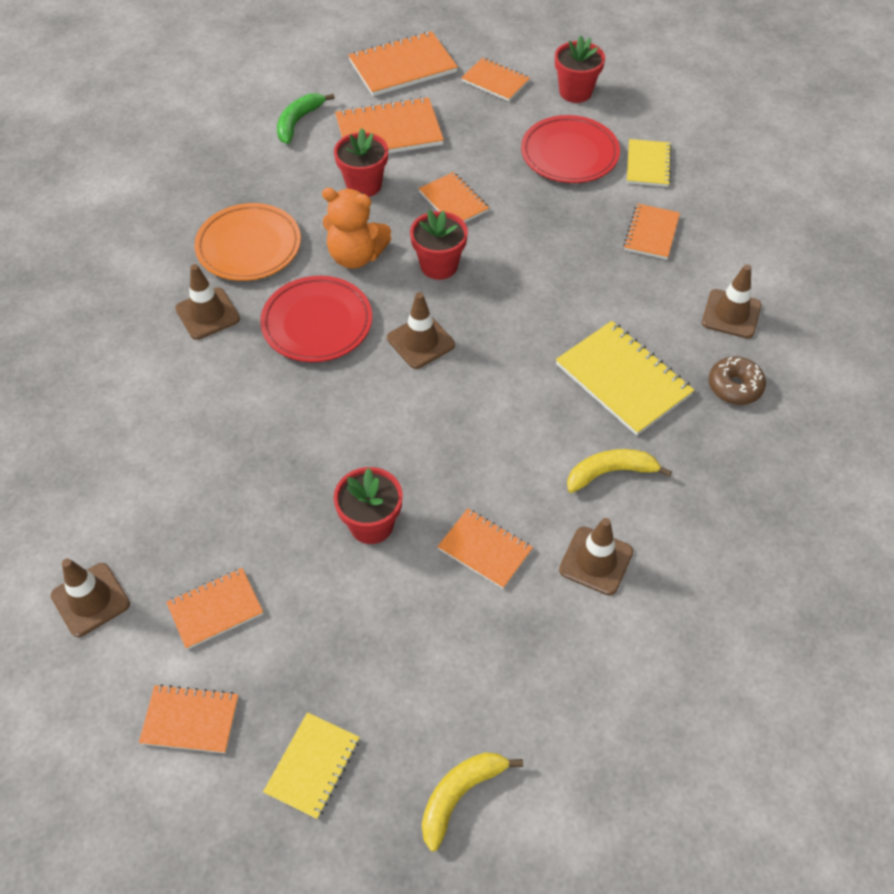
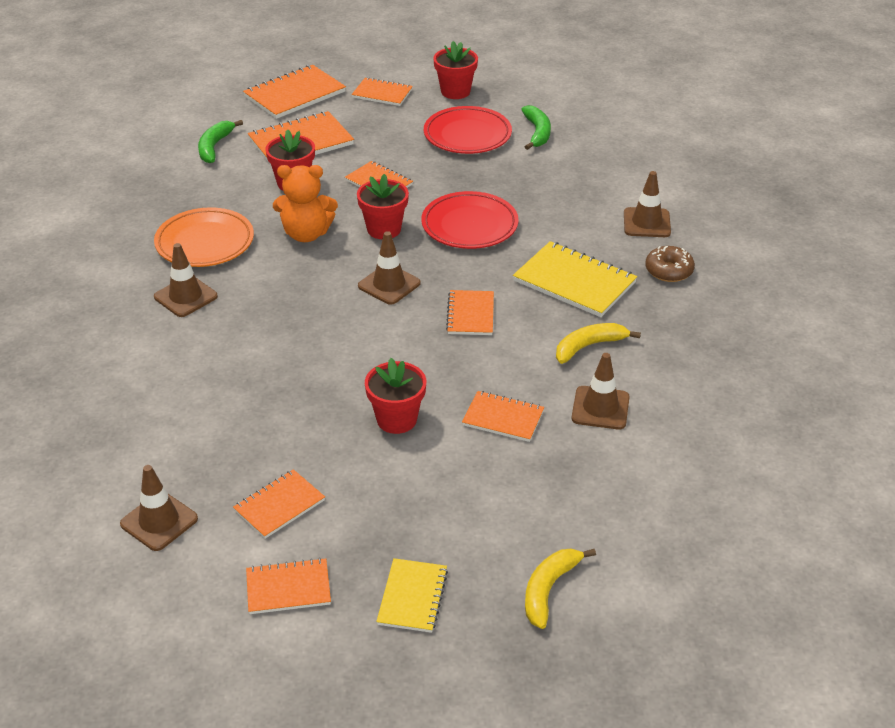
camera: 15 degrees left, 15 degrees down
(317, 323) = (290, 287): red plate -> red plate (469, 225)
(648, 165) = (537, 133): yellow notebook -> green banana
(651, 233) = (559, 179): orange notebook -> orange notebook (470, 314)

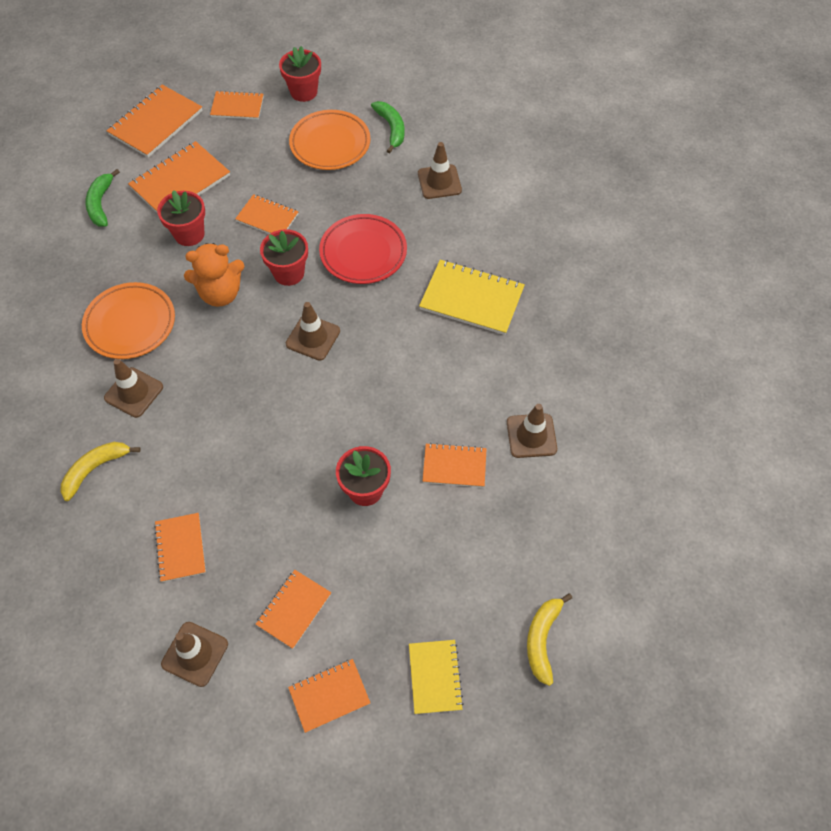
camera: 15 degrees left, 20 degrees up
(467, 135) = (330, 144): red plate -> orange plate
(470, 314) = (394, 356): orange notebook -> orange notebook (181, 548)
(589, 346) = (503, 369): yellow banana -> yellow banana (95, 469)
(646, 223) = (514, 217): brown traffic cone -> brown traffic cone (439, 182)
(669, 271) = (547, 269): brown donut -> none

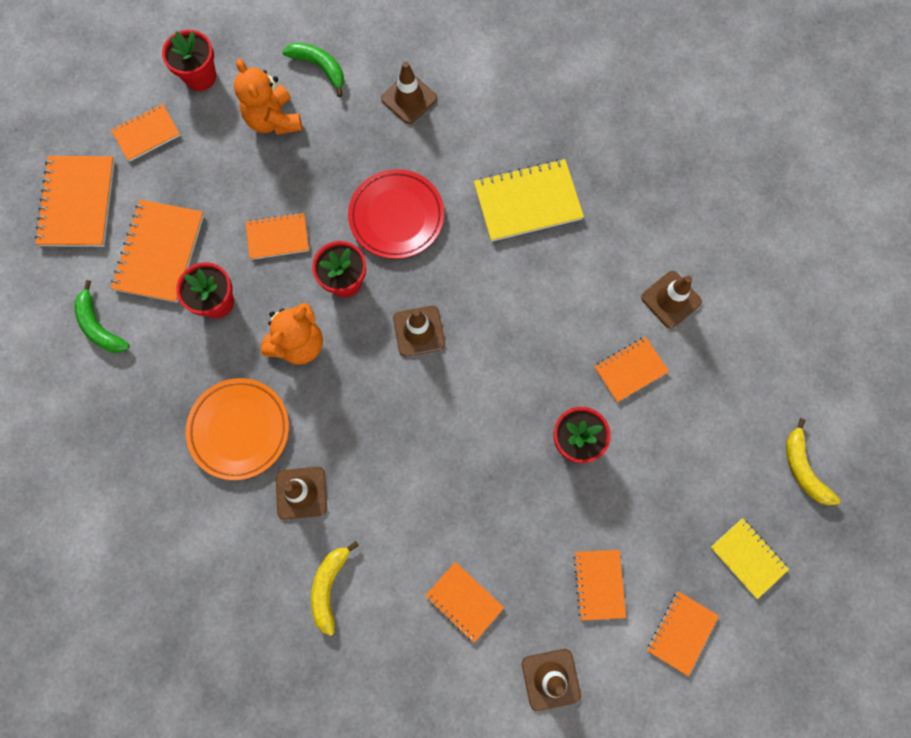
camera: 35 degrees left, 15 degrees up
(330, 144) = (274, 120): orange plate -> orange teddy bear

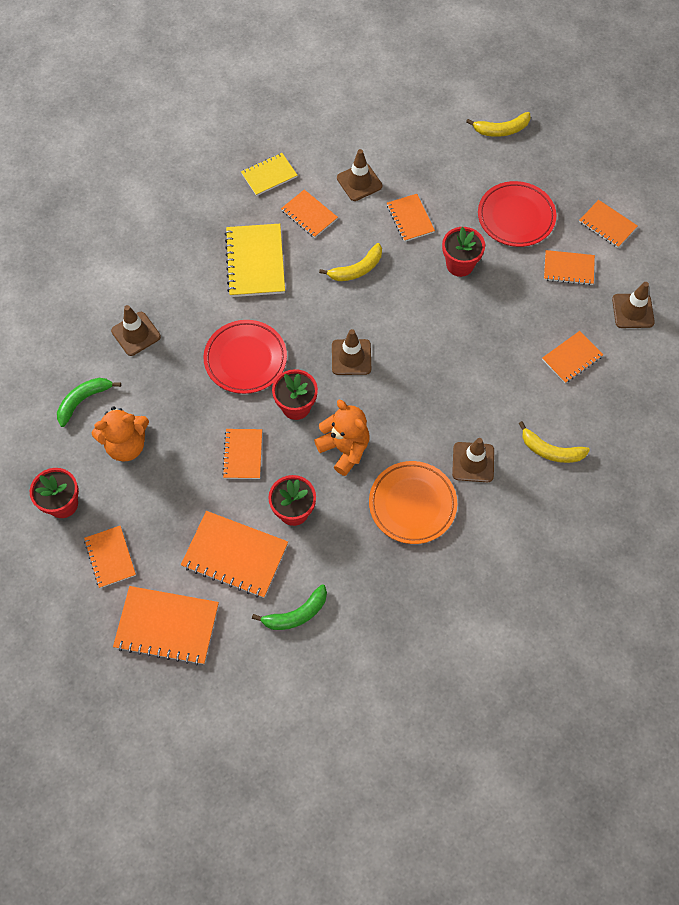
camera: 80 degrees left, 10 degrees down
(541, 317) = (357, 269): none -> yellow banana
(608, 249) = (309, 215): none -> orange notebook
(664, 505) = (516, 217): none -> red plate
(748, 558) = (560, 175): yellow notebook -> yellow notebook (269, 175)

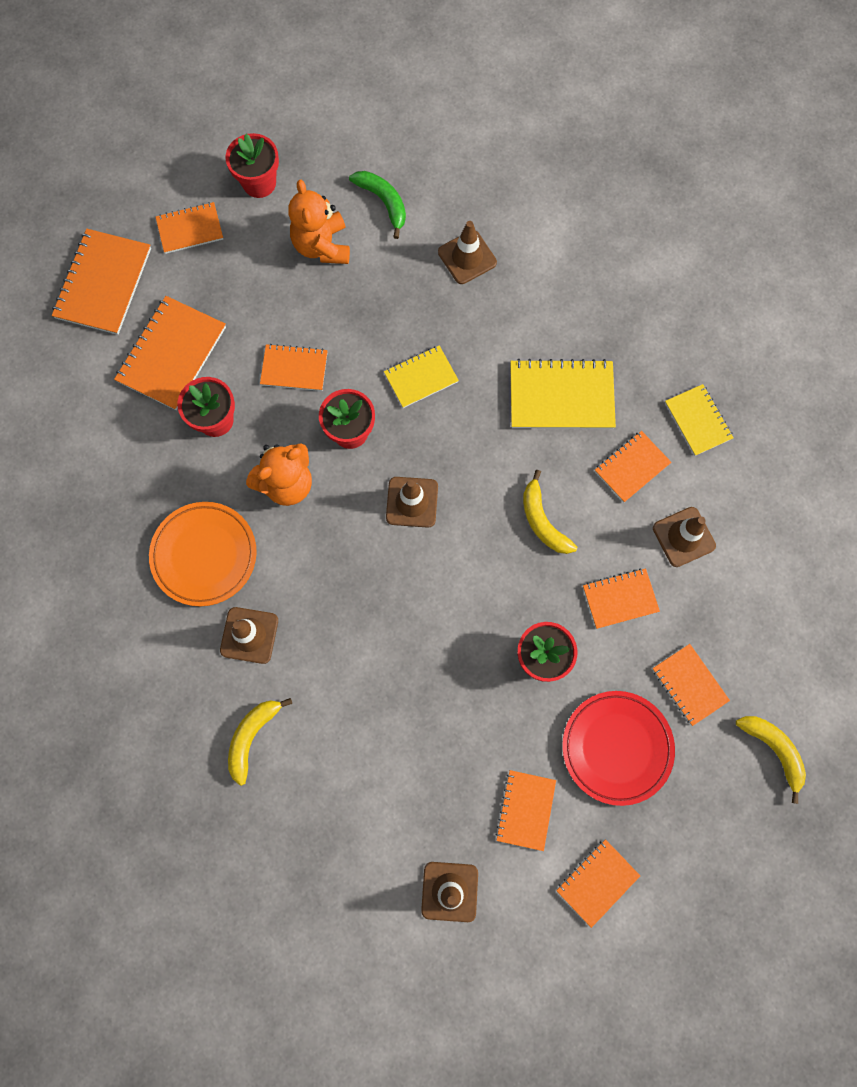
camera: 95 degrees right, 10 degrees up
(245, 359) = (421, 378): red plate -> yellow notebook
(296, 614) = (93, 414): green banana -> none
(501, 130) = (773, 750): yellow banana -> yellow banana turned 150 degrees clockwise
(571, 358) = (383, 789): orange notebook -> orange notebook (689, 684)

